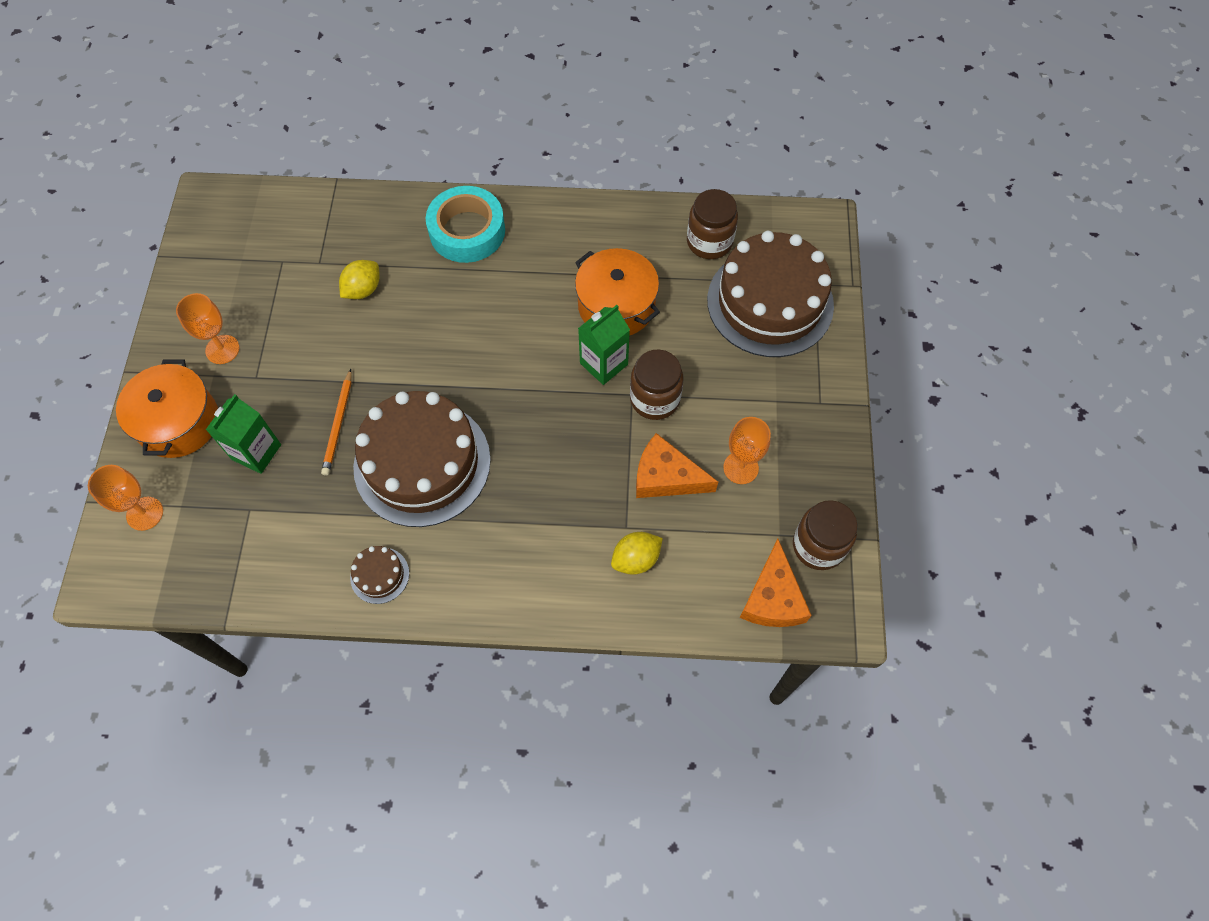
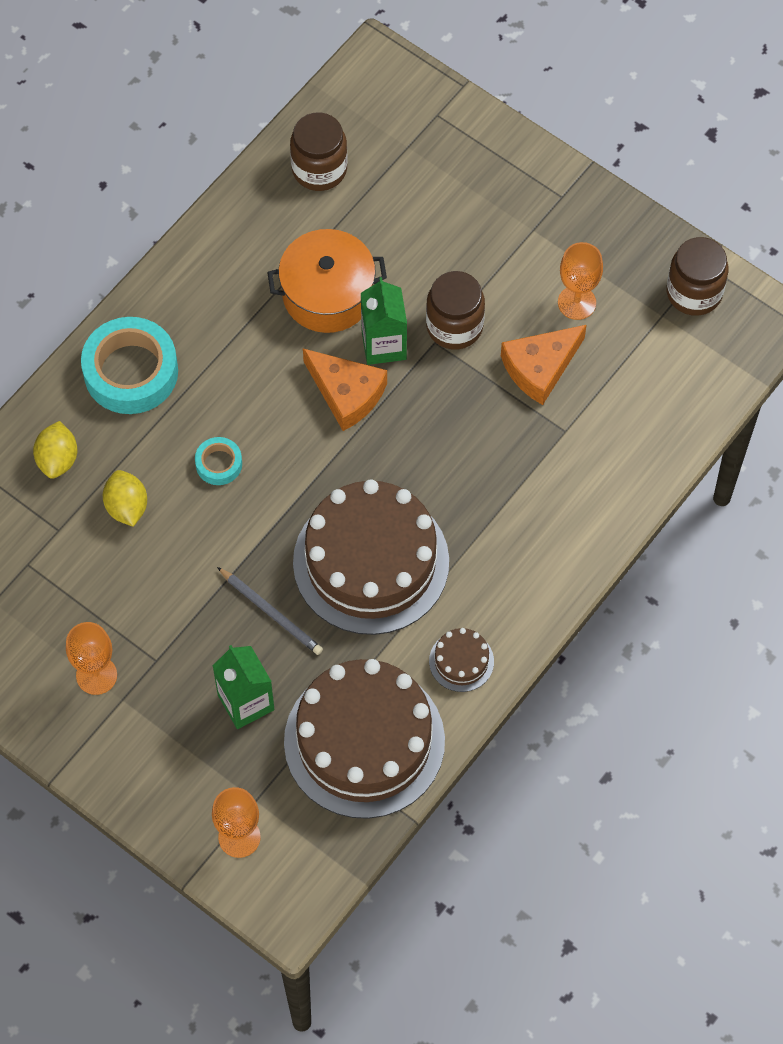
camera: 55 degrees left, 0 degrees up
(178, 422) = (154, 758): orange pot -> none
(338, 424) = (271, 612): orange pencil -> grey pencil
(434, 322) = (219, 464): none -> turquoise tape
(636, 559) = (601, 442): yellow lemon -> yellow lemon (58, 459)
(770, 302) = (427, 164): brown cake -> brown cake (364, 741)
(773, 598) = (714, 359): orange cheese -> orange cheese (346, 393)

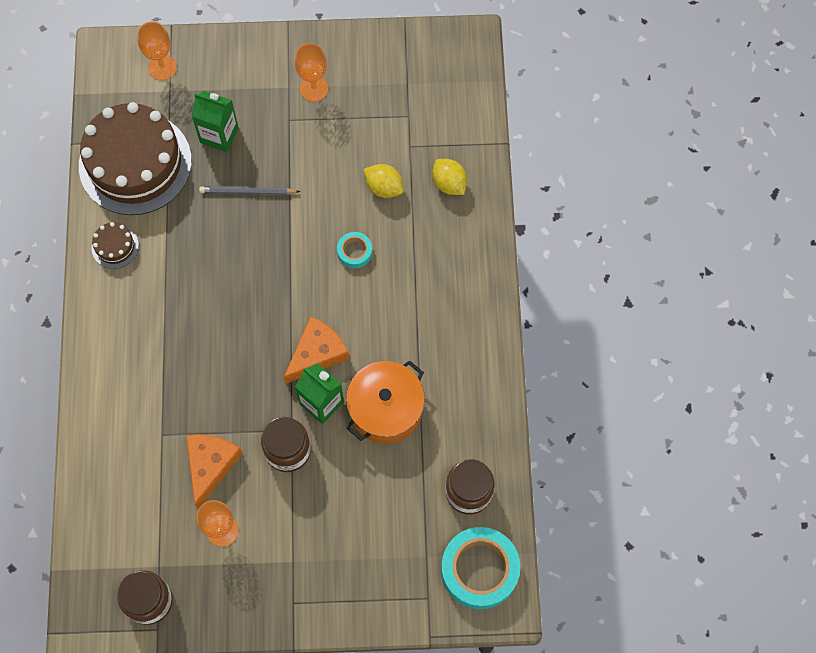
camera: 140 degrees right, 5 degrees up
(131, 372) = (457, 266): turquoise tape -> turquoise tape (479, 570)
(346, 393) = (317, 353): orange cheese -> orange cheese turned 135 degrees clockwise
(371, 562) = (215, 263): brown cake -> none

